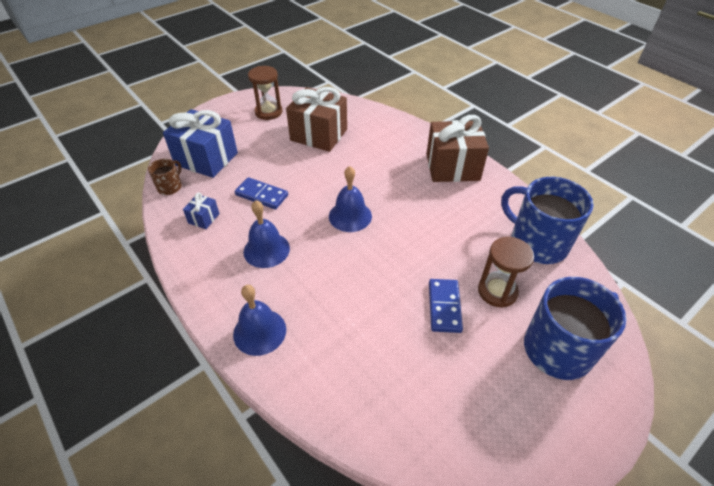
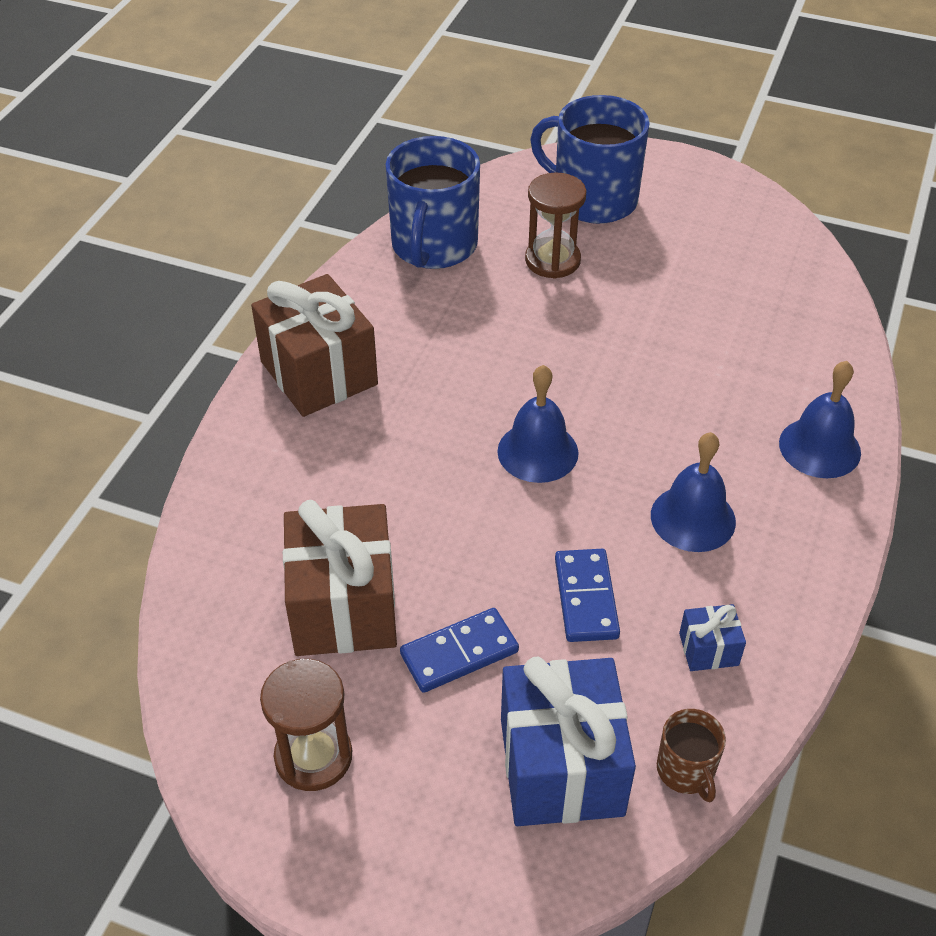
camera: 120 degrees left, 0 degrees up
(170, 187) = (686, 770): brown mug -> brown mug turned 105 degrees counterclockwise
(444, 307) = (619, 297): blue domino -> blue domino (459, 653)

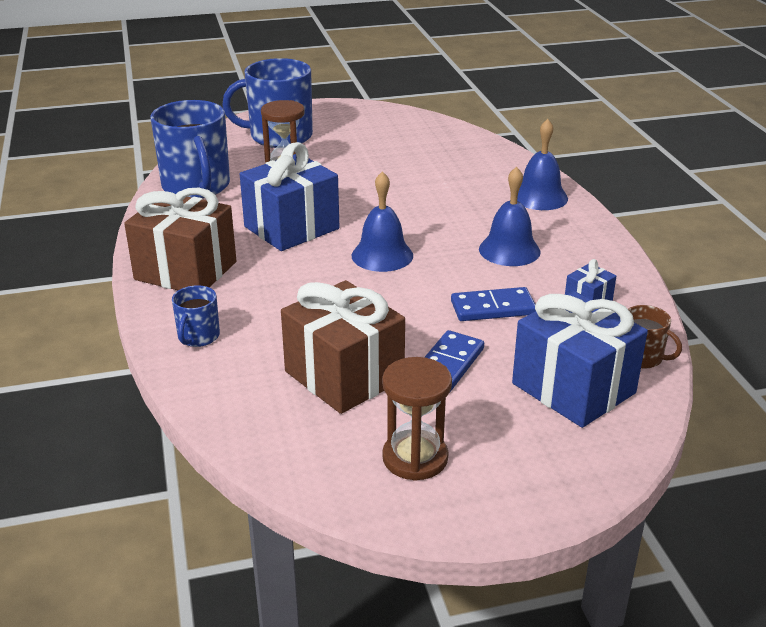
camera: 35 degrees left, 15 degrees down
(255, 474) = (198, 337): none -> blue mug
(478, 359) = (291, 228): none -> blue gift
(586, 598) = (493, 308): blue domino -> blue domino turned 60 degrees counterclockwise

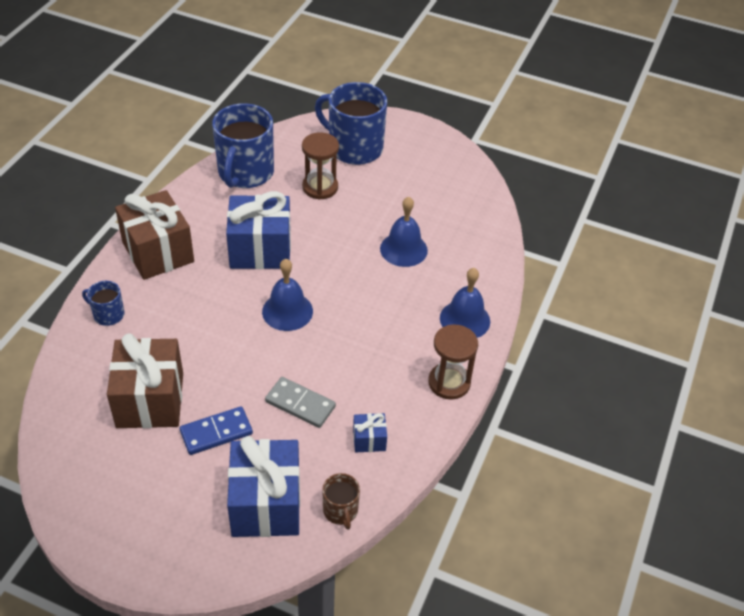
camera: 35 degrees right, 15 degrees up
(198, 337) = (108, 314): blue mug -> blue mug turned 60 degrees clockwise
(415, 458) = (117, 488): brown hourglass -> brown hourglass (449, 382)
(493, 308) = (300, 404): blue domino -> grey domino
(509, 250) = (376, 359): blue bell -> blue bell (403, 249)

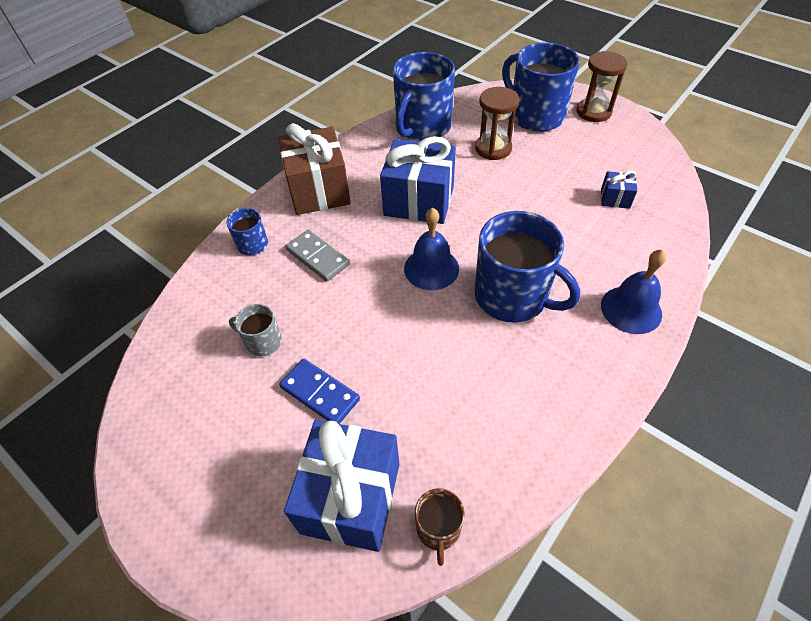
camera: 20 degrees right, 5 degrees up
(150, 400) = (262, 342): brown gift -> grey mug
(216, 432) = (320, 393): blue domino -> blue domino turned 45 degrees clockwise
(300, 404) = (421, 377): grey domino -> grey domino (318, 257)
(364, 325) = (512, 297): none -> blue mug
(369, 440) = (492, 439): blue gift -> blue gift (615, 198)
(403, 249) = (570, 221): blue bell -> none
(449, 382) = (602, 383): brown hourglass -> brown hourglass (593, 112)

